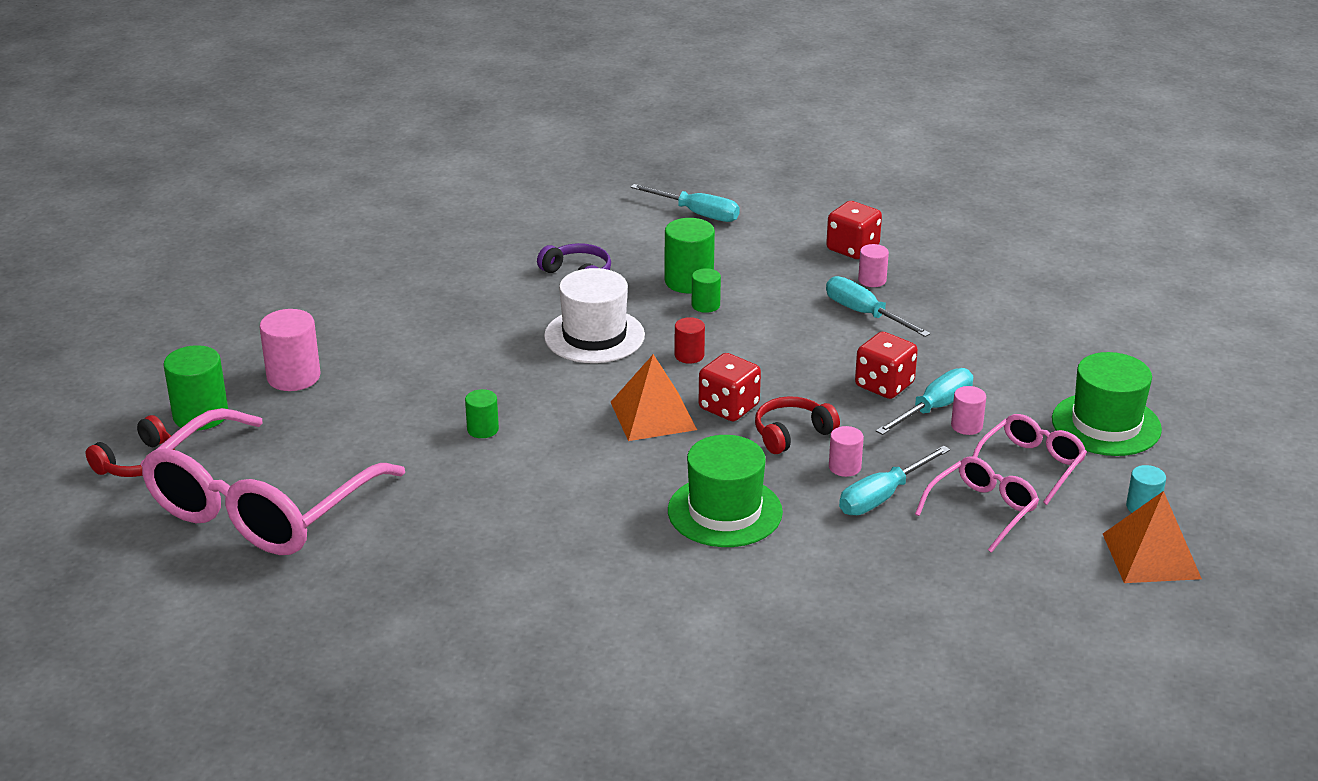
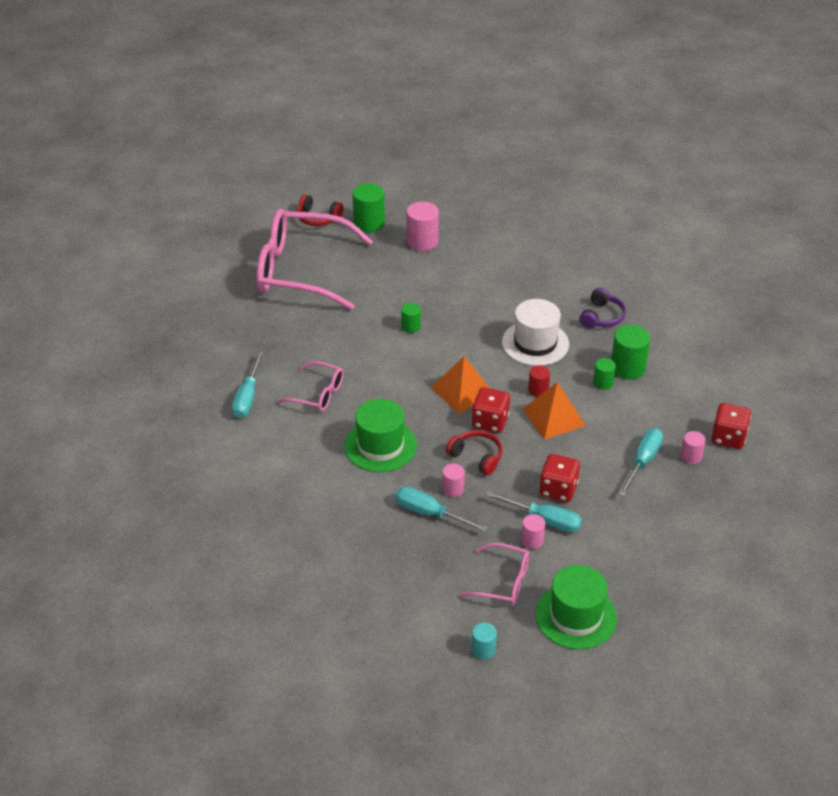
camera: 70 degrees right, 10 degrees up
(697, 213) = (720, 349): turquoise screwdriver -> turquoise screwdriver (248, 397)
(982, 511) = (438, 564): pink glasses -> pink glasses (317, 394)
(1151, 556) = (429, 661): orange pyramid -> orange pyramid (553, 417)

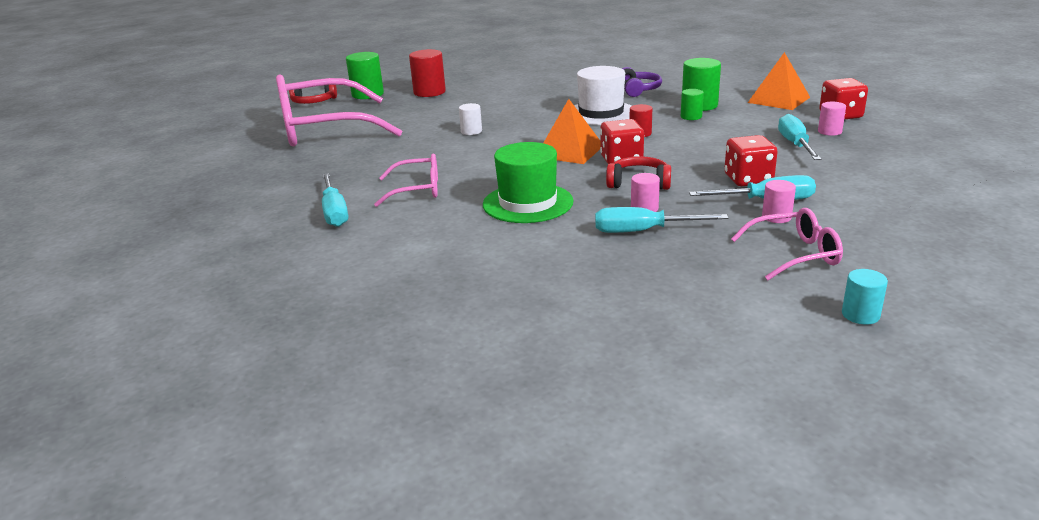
camera: 25 degrees left, 15 degrees down
(411, 326) = (471, 131): green cylinder -> white cylinder
(422, 242) = (429, 92): pink cylinder -> red cylinder
(553, 417) = (677, 143): orange pyramid -> orange pyramid (779, 100)
(576, 616) = (908, 253): green hat -> none

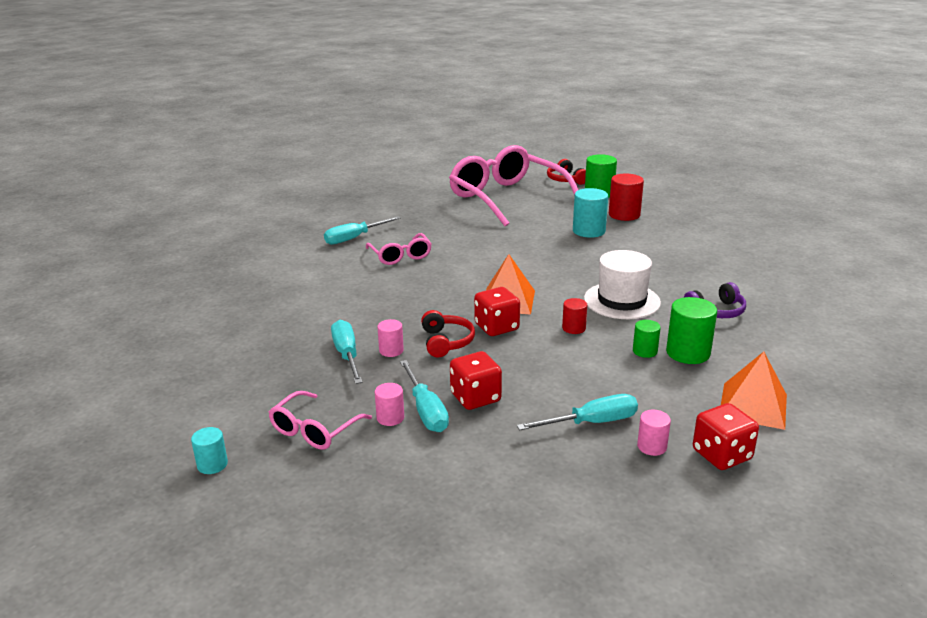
camera: 70 degrees right, 0 degrees up
(450, 107) = (589, 231): none -> turquoise cylinder
(471, 131) = (533, 251): white cylinder -> none
(528, 203) = (388, 300): green hat -> none
(793, 254) = (315, 429): pink glasses -> pink glasses turned 60 degrees clockwise

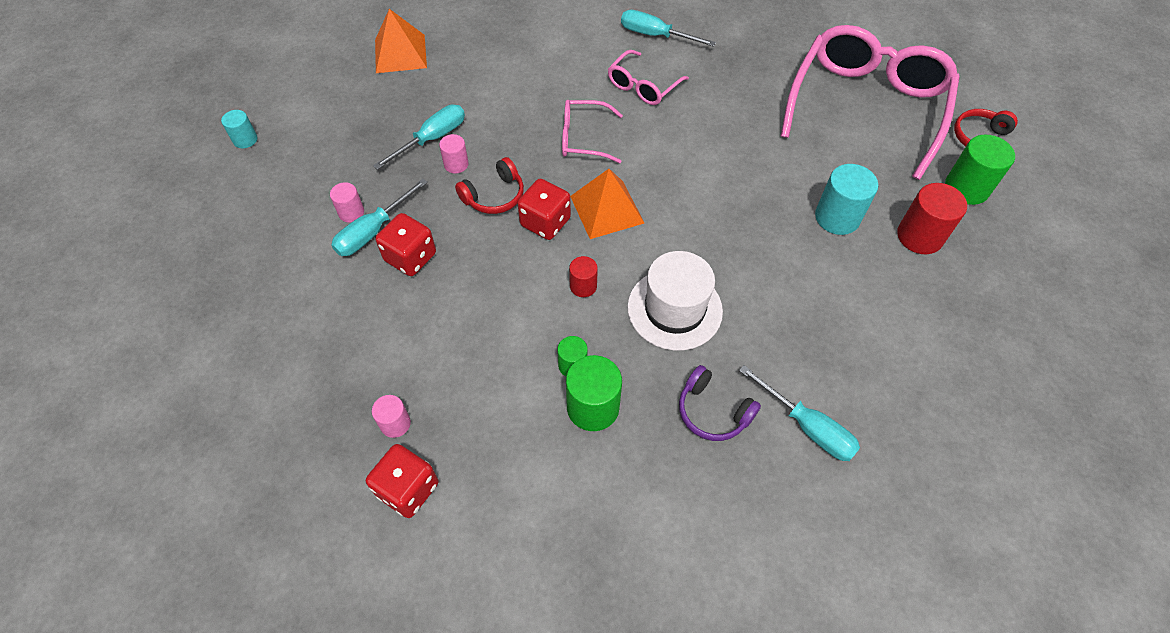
camera: 60 degrees right, 30 degrees up
(315, 429) = (313, 174): pink glasses -> pink glasses (584, 138)
(591, 423) = (412, 361): turquoise screwdriver -> turquoise screwdriver (807, 426)
(753, 405) = (515, 499): orange pyramid -> orange pyramid (400, 53)

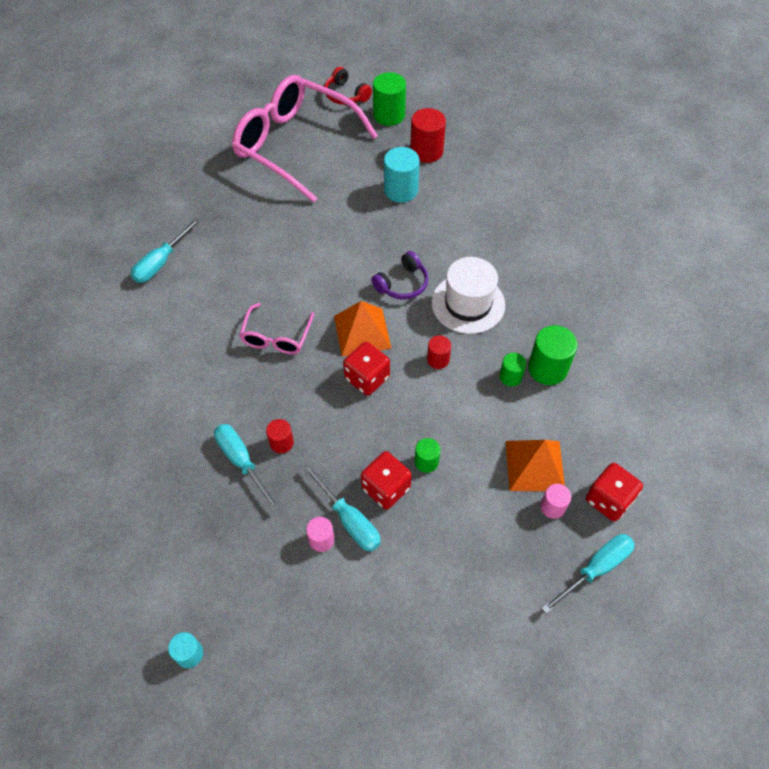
camera: 80 degrees left, 0 degrees up
(400, 53) = (103, 486): orange pyramid -> orange pyramid (534, 465)
(445, 290) = (426, 462): none -> green cylinder
(456, 164) = (281, 443): pink cylinder -> red cylinder
(494, 196) = (328, 414): red headphones -> none
(643, 86) = (224, 282): pink glasses -> none
(712, 411) = (555, 298): purple headphones -> purple headphones (402, 284)
(807, 426) = (570, 249): turquoise screwdriver -> turquoise screwdriver (595, 569)

